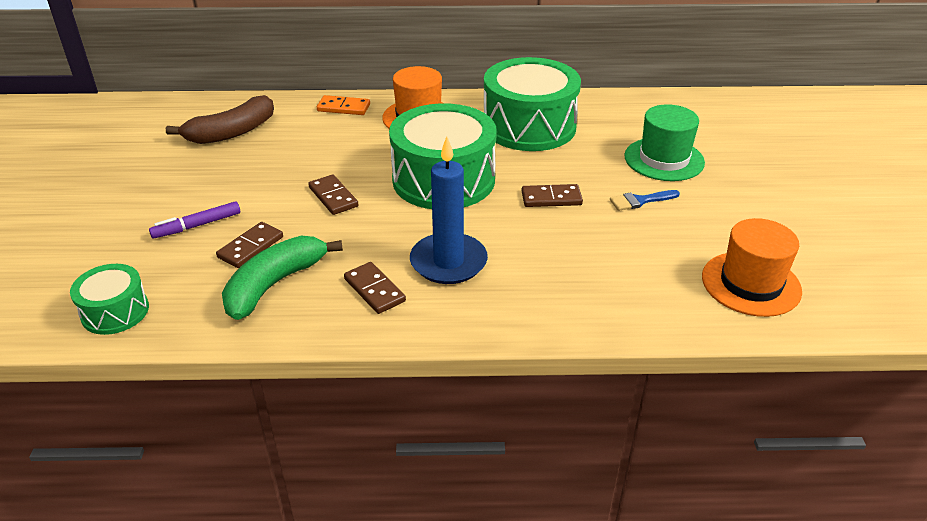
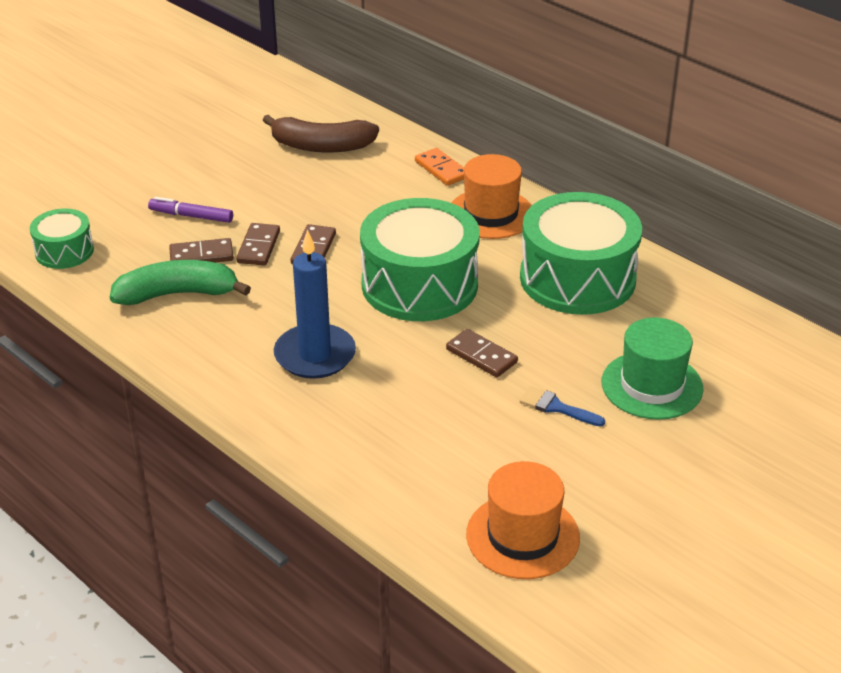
camera: 45 degrees right, 0 degrees up
(374, 290) = (233, 342): brown domino -> brown domino (258, 247)

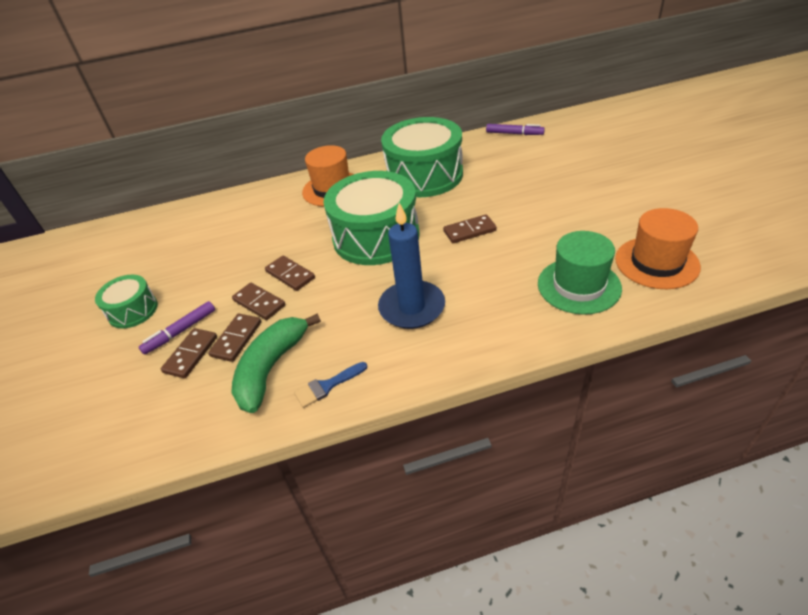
camera: 55 degrees left, 5 degrees up
(64, 251) = (135, 435): green drum -> green drum (133, 310)
(166, 237) = (191, 354): none -> brown domino
(321, 146) = (179, 239): brown banana -> none
(442, 169) = (267, 195): orange domino -> none
(556, 407) = (539, 216): blue brush -> blue brush (327, 386)
(652, 385) = (540, 177): green hat -> green hat (579, 286)
(756, 328) = (514, 134): none -> purple marker

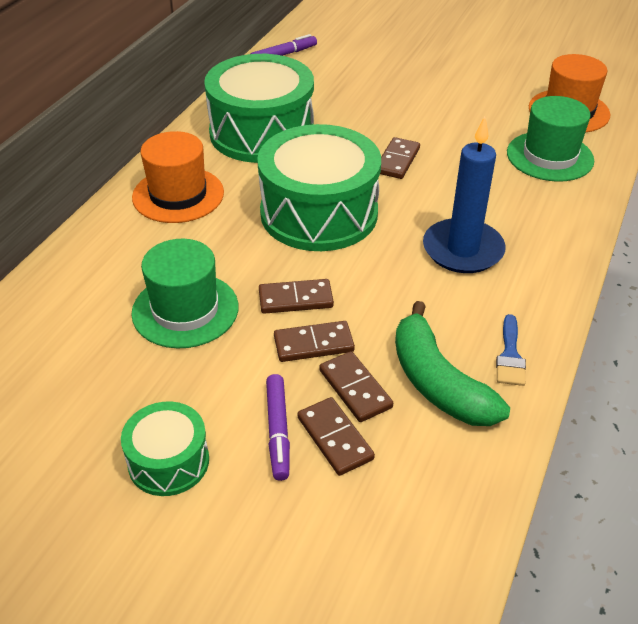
camera: 55 degrees left, 0 degrees up
(244, 248) = (185, 310): none -> green hat

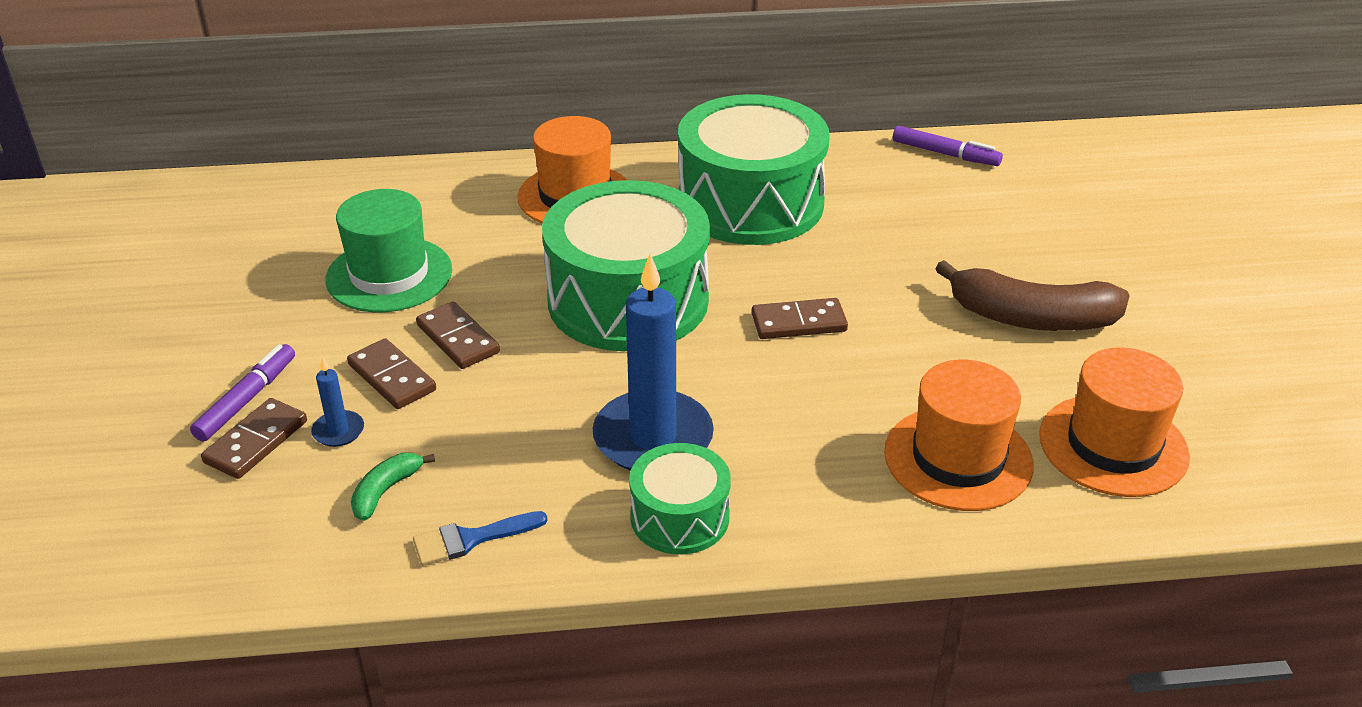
camera: 60 degrees right, 5 degrees down
(168, 461) = (173, 347): green drum -> green drum (680, 517)
(278, 431) = (247, 399): purple marker -> purple marker turned 150 degrees clockwise
(355, 389) = (338, 431): brown domino -> blue candle
(437, 382) = (385, 491): green banana -> green banana, size x0.48
(455, 91) = (1032, 318): none -> brown banana
(549, 156) = (958, 458): green hat -> orange hat

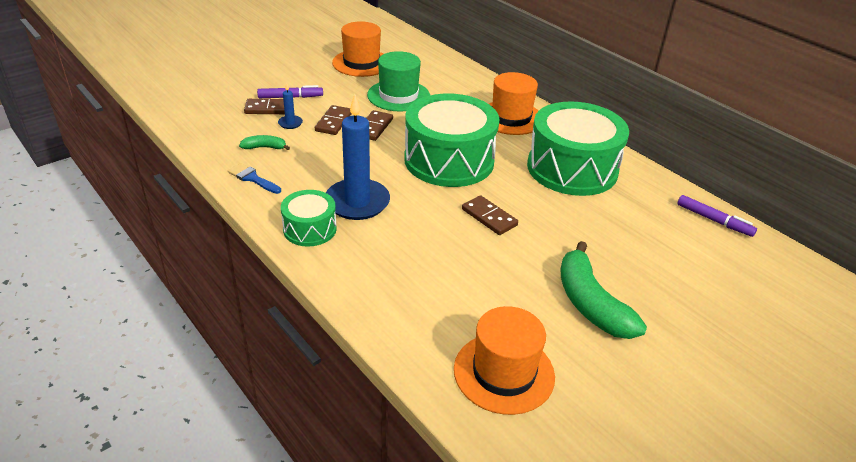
camera: 55 degrees right, 0 degrees up
(945, 154) = (714, 220): purple marker -> purple marker turned 45 degrees counterclockwise
(958, 458) = (433, 309): orange hat -> orange hat (361, 63)
(1032, 318) = (590, 303): brown banana -> green banana

